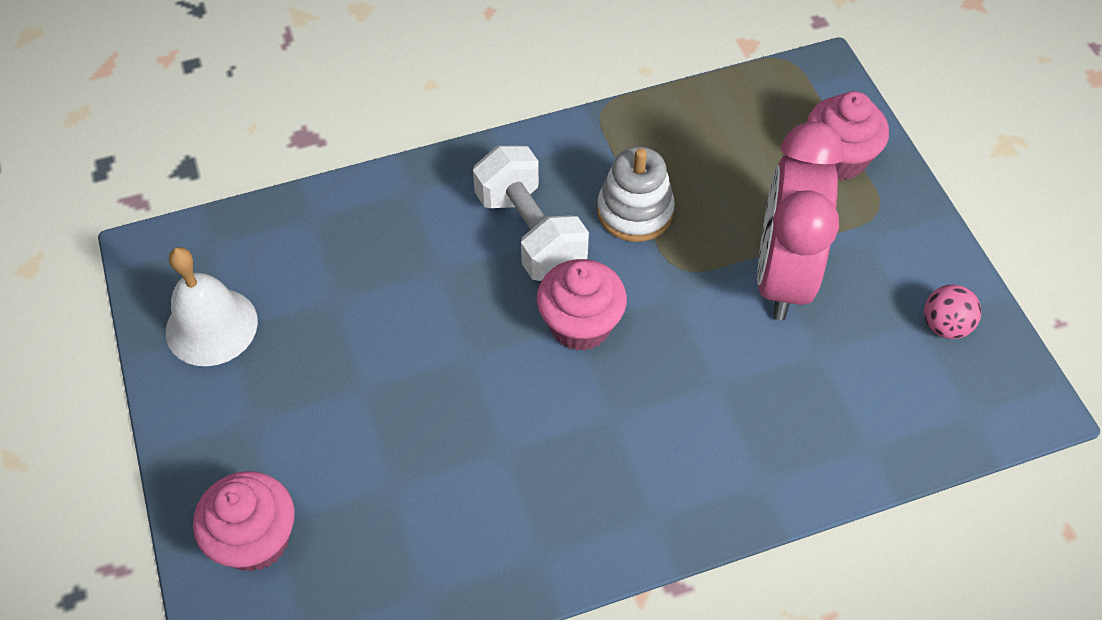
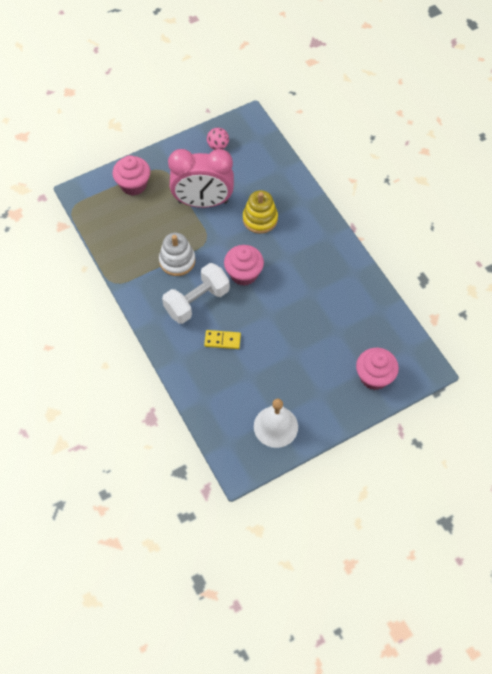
camera: 100 degrees left, 5 degrees up
(429, 264) = (222, 340): none -> yellow domino
(723, 379) = (260, 219): none -> yellow stacking toy

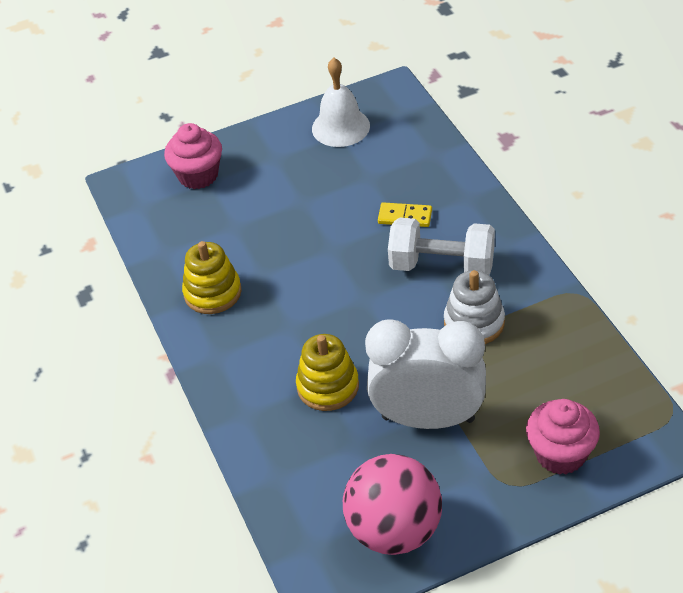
camera: 170 degrees left, 15 degrees down
(197, 301) = (442, 265): white dumbbell -> white dumbbell turned 45 degrees clockwise
(203, 202) = (428, 418): pink clock -> white clock
(218, 146) = (394, 530): pink ball -> pink ball, size x2.14
(243, 274) = (365, 302): pink cupcake -> none
(340, 279) = (212, 293): none -> yellow stacking toy

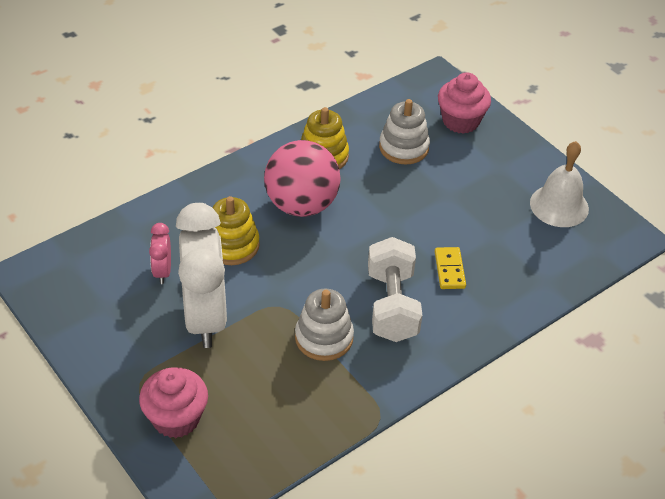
camera: 70 degrees right, 0 degrees up
(222, 225) = (404, 147): none -> white stacking toy
(352, 453) = (162, 271): none -> pink clock
(394, 530) = (86, 309): pink ball -> pink ball (301, 205)

